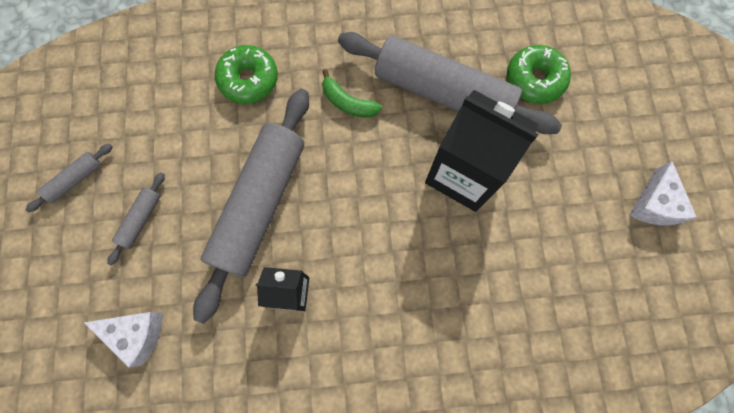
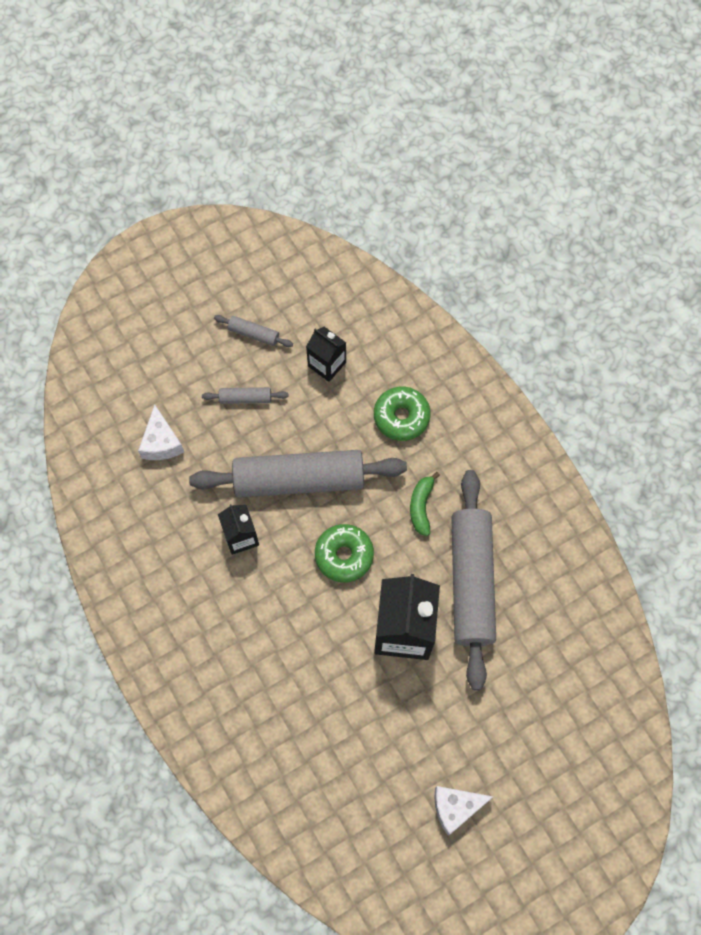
camera: 65 degrees right, 5 degrees down
(153, 123) = (327, 364): none -> black carton
(534, 80) = (525, 657): green donut -> green donut (344, 555)

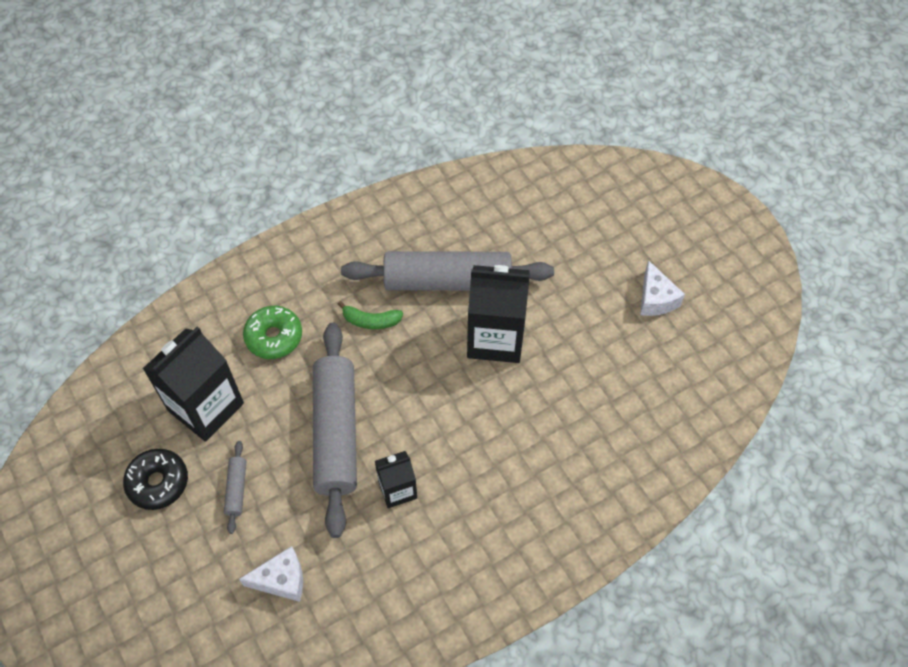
camera: 90 degrees left, 10 degrees down
(254, 334) = (158, 482): grey rolling pin -> black donut
(327, 364) = (206, 407): black carton -> black carton, size x1.82
(344, 555) = (420, 390): green donut -> none

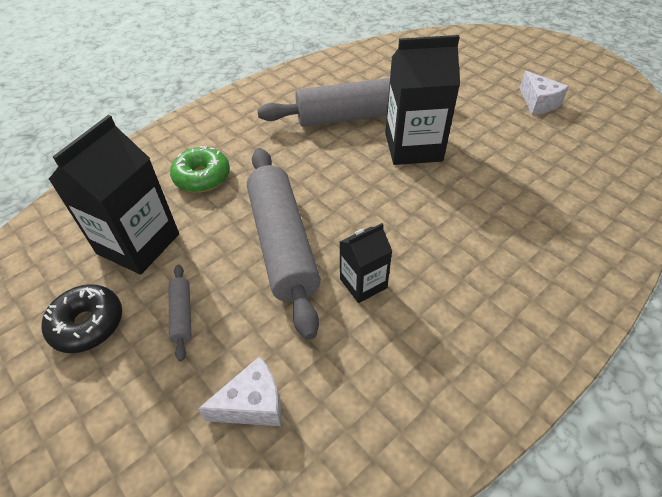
camera: 10 degrees left, 10 degrees down
(371, 321) = (293, 152): green banana -> none

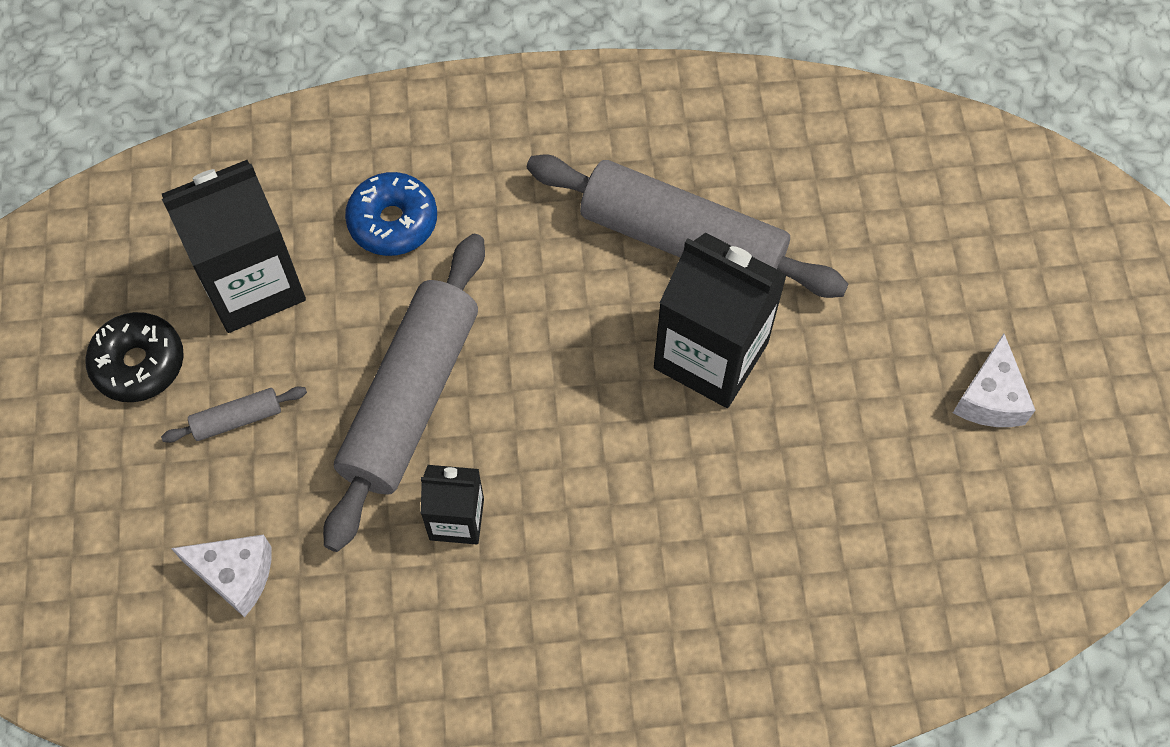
camera: 35 degrees right, 15 degrees up
(182, 315) = (237, 419): grey rolling pin -> grey rolling pin turned 45 degrees clockwise
(202, 177) = (393, 222): green donut -> blue donut

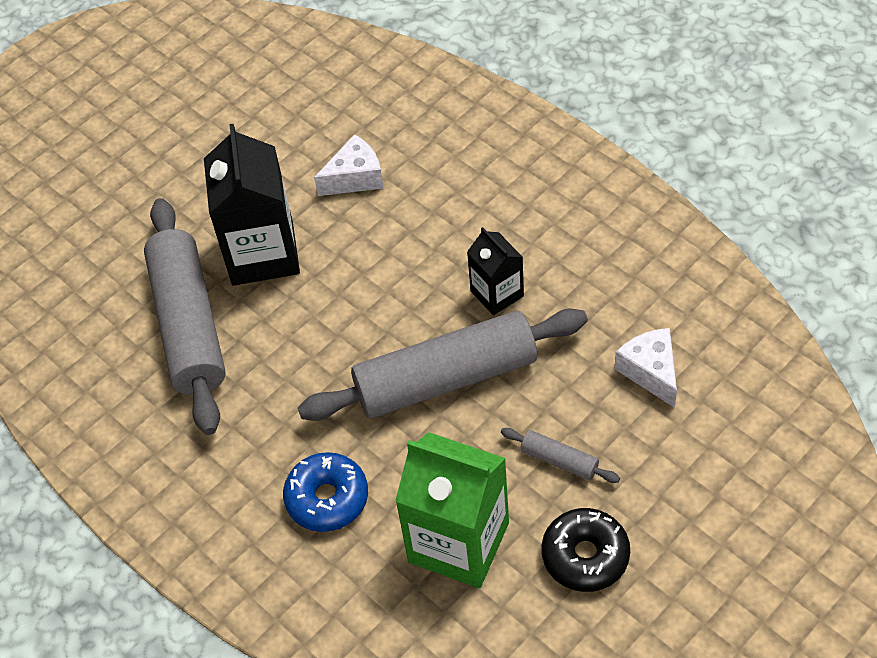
camera: 125 degrees left, 10 degrees down
(252, 284) = (458, 542): black carton -> green carton
(990, 398) = (169, 116): white cheese -> white cheese (355, 178)

